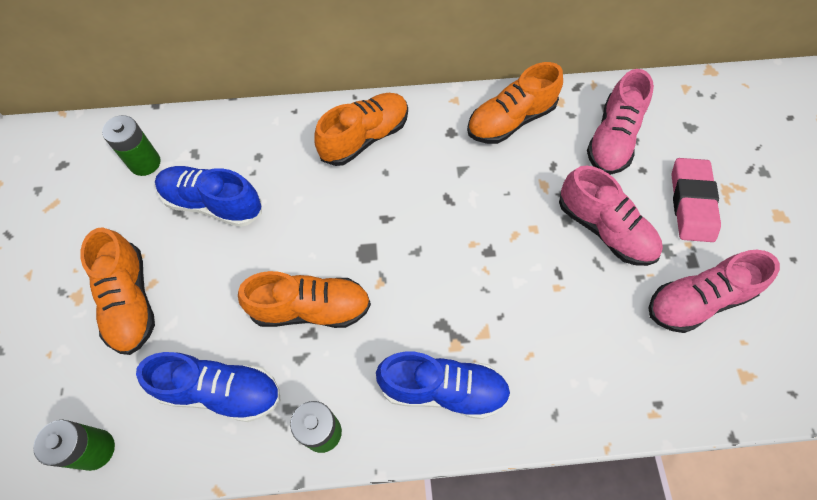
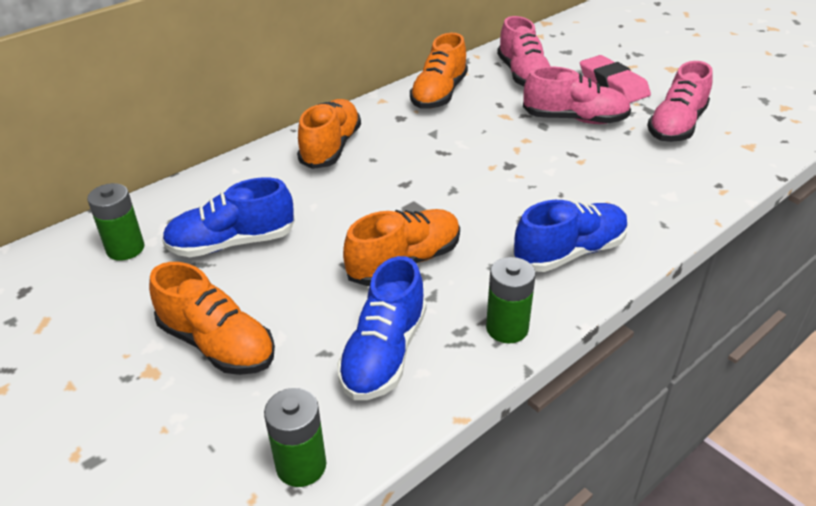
camera: 35 degrees left, 25 degrees down
(221, 391) = (384, 353): blue shoe -> blue shoe turned 135 degrees clockwise

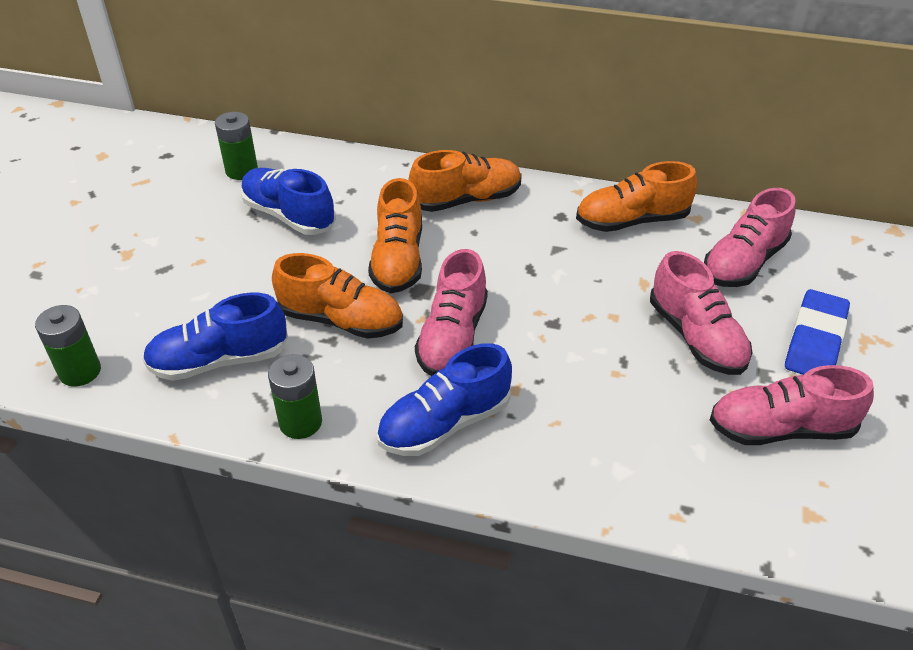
camera: 55 degrees right, 5 degrees up
(217, 344) = (172, 269): orange shoe -> orange shoe (398, 260)
(481, 214) = (452, 337): none -> pink shoe
(569, 252) = (444, 424): blue shoe -> blue shoe turned 120 degrees clockwise
(613, 84) = (815, 340): pink eraser -> blue eraser

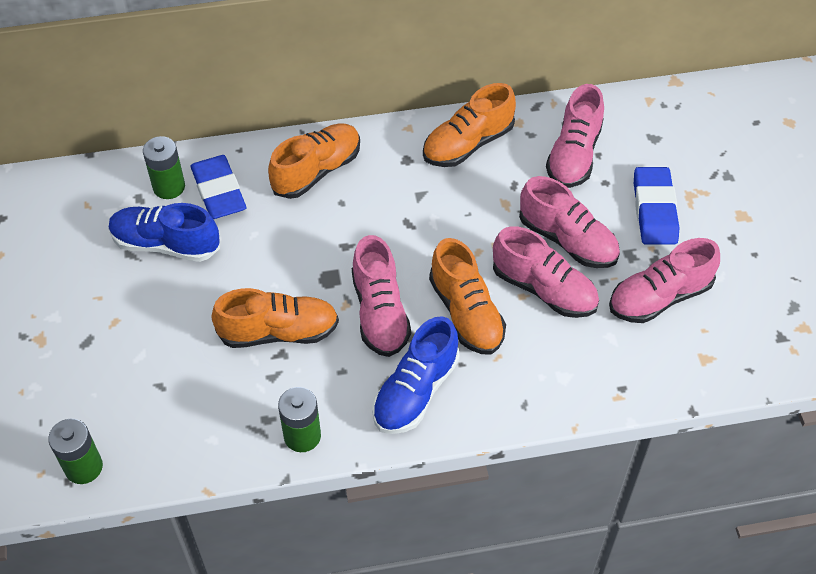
camera: 25 degrees left, 10 degrees up
(219, 360) = (199, 409): blue shoe -> none
(241, 170) = (88, 211): green battery -> green battery (169, 187)
(365, 189) = (219, 191): none -> blue eraser
(398, 260) = (292, 255): orange shoe -> orange shoe (466, 313)
(644, 375) = (544, 289): none -> pink shoe

